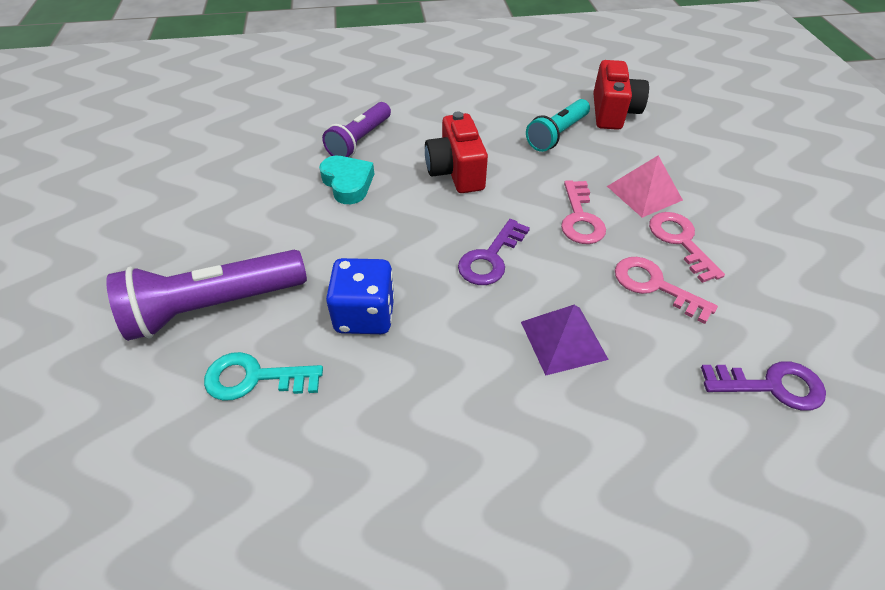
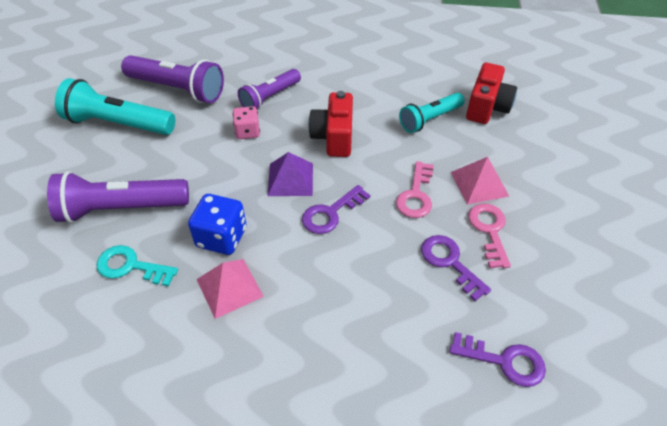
camera: 15 degrees right, 0 degrees up
(172, 202) = (118, 124): none -> turquoise flashlight
(238, 149) = (177, 89): none -> purple flashlight
(348, 183) = (247, 132): turquoise heart -> pink dice
(400, 375) = (229, 287): none -> pink pyramid
(563, 340) = (358, 288): purple pyramid -> purple pyramid (290, 179)
(655, 286) = (450, 263): pink key -> purple key

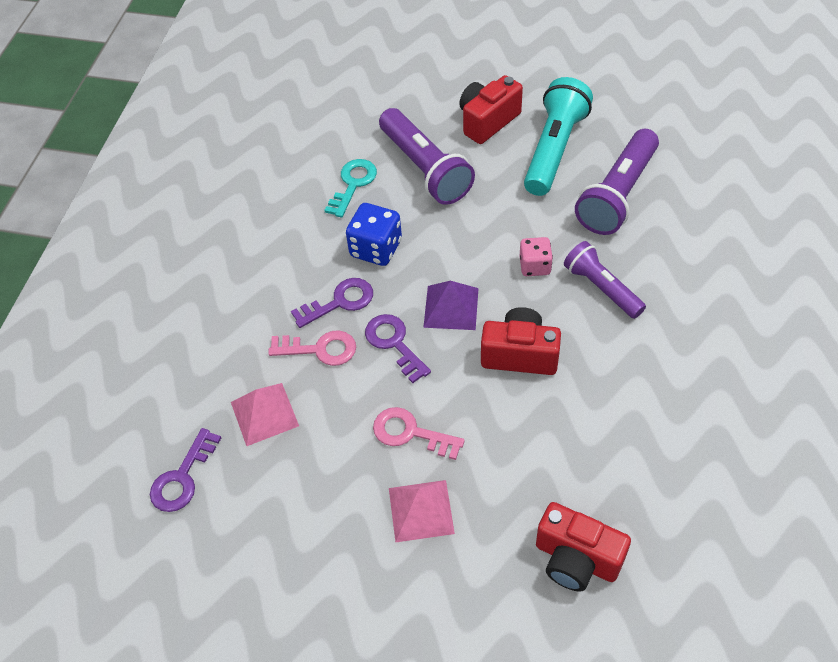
camera: 100 degrees right, 5 degrees up
(68, 167) = (487, 121): none -> red camera
(121, 209) = (425, 168): purple flashlight -> purple flashlight turned 150 degrees clockwise
(229, 287) = (315, 257): pink pyramid -> pink pyramid (264, 414)
(430, 119) = (551, 473): turquoise flashlight -> none
(450, 263) = (306, 451): purple key -> purple key (339, 302)
(489, 231) = (343, 504): pink key -> pink key (319, 349)

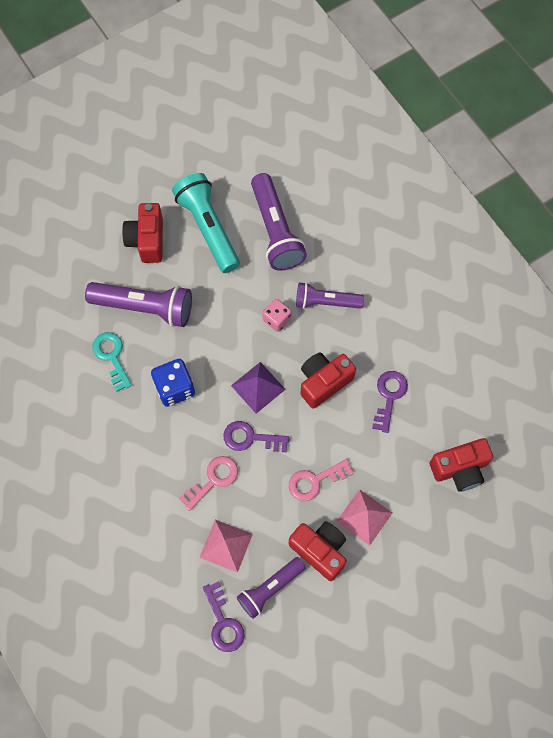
camera: 50 degrees left, 15 degrees up
(256, 489) = (270, 589): none -> purple flashlight
(339, 302) = (192, 441): purple key -> purple key (389, 397)
(342, 500) = (320, 550): none -> red camera

